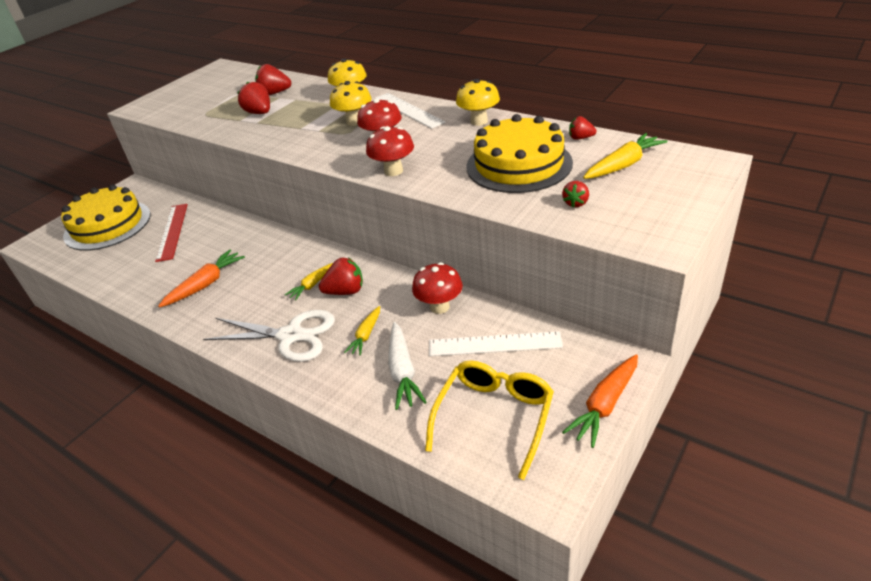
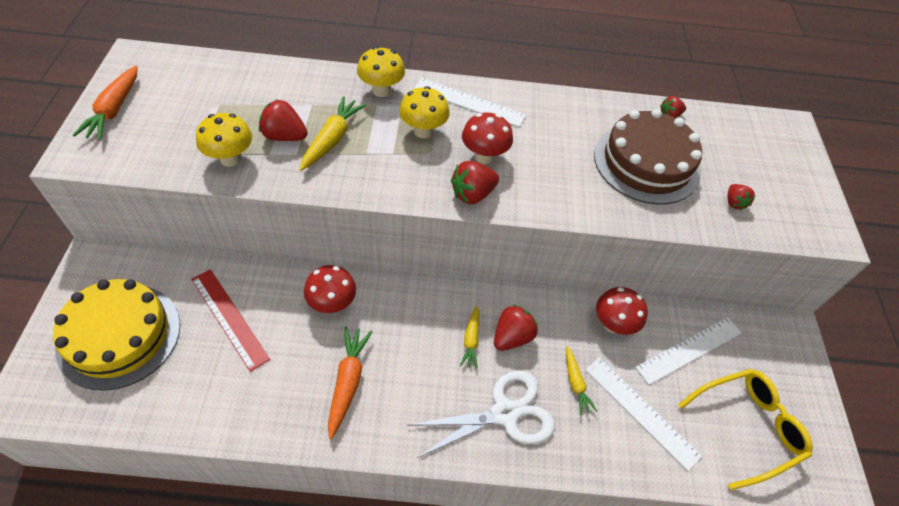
camera: 40 degrees left, 15 degrees up
(274, 93) = (272, 97): red strawberry -> red strawberry (472, 194)
(393, 171) = (536, 199): red mushroom -> red mushroom (332, 304)
(403, 371) = (641, 411): white carrot -> white ruler
(479, 121) = (558, 108): yellow mushroom -> yellow mushroom (230, 158)
(494, 417) = (746, 427): yellow glasses -> yellow glasses turned 75 degrees clockwise
(519, 164) = (646, 163): yellow cake -> brown cake
(605, 405) = (809, 379): orange carrot -> orange carrot (114, 110)
(623, 165) = (731, 145): yellow carrot -> yellow carrot (332, 139)

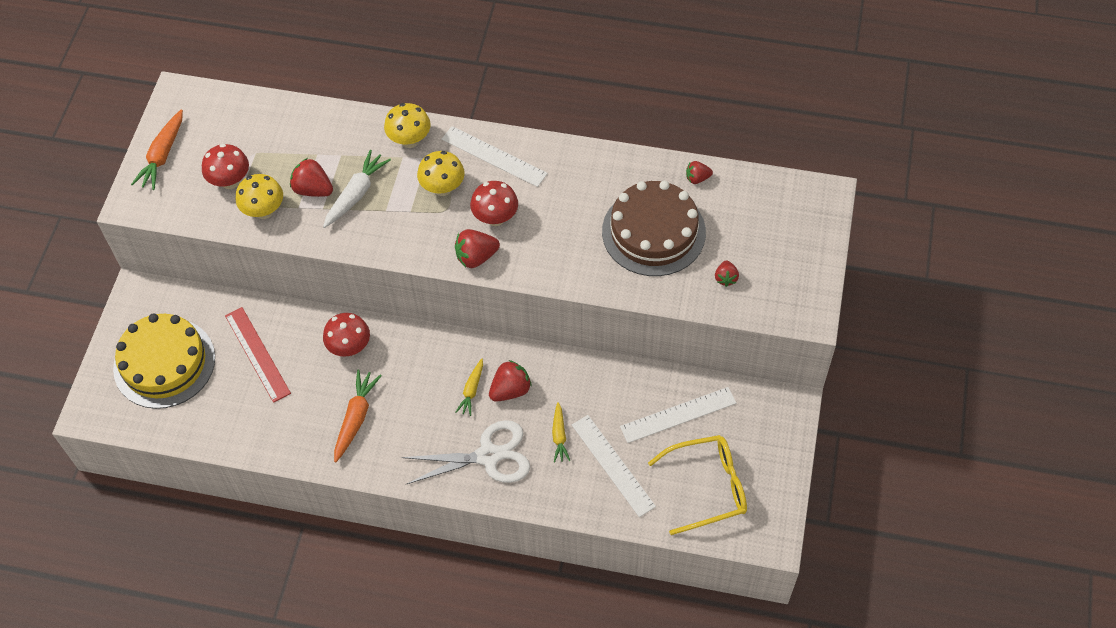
camera: 15 degrees right, 5 degrees up
(332, 139) = (356, 194): yellow carrot -> white carrot
(613, 324) = (611, 385): red mushroom -> red mushroom (230, 181)

